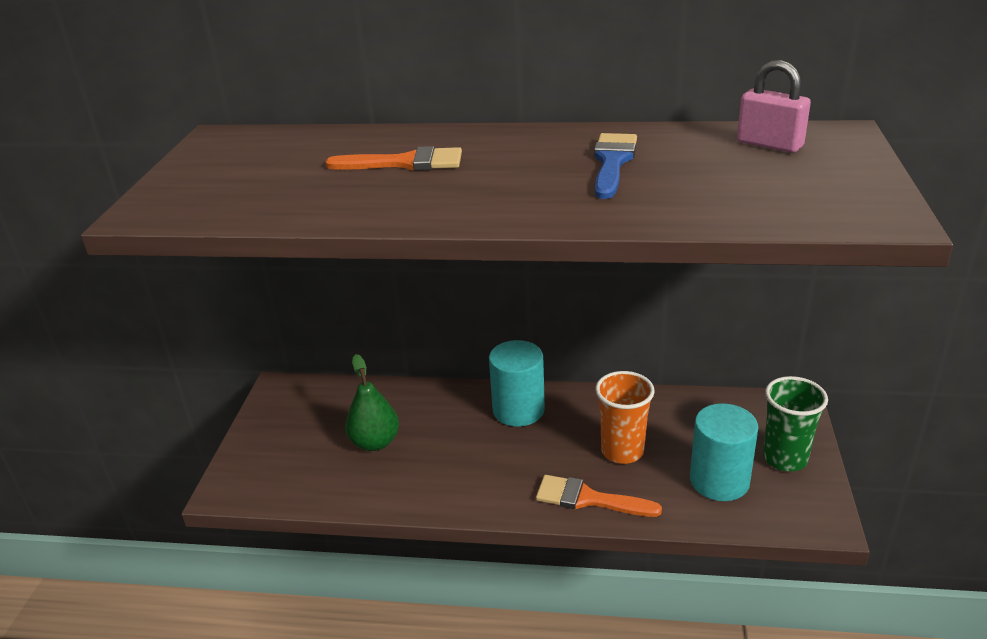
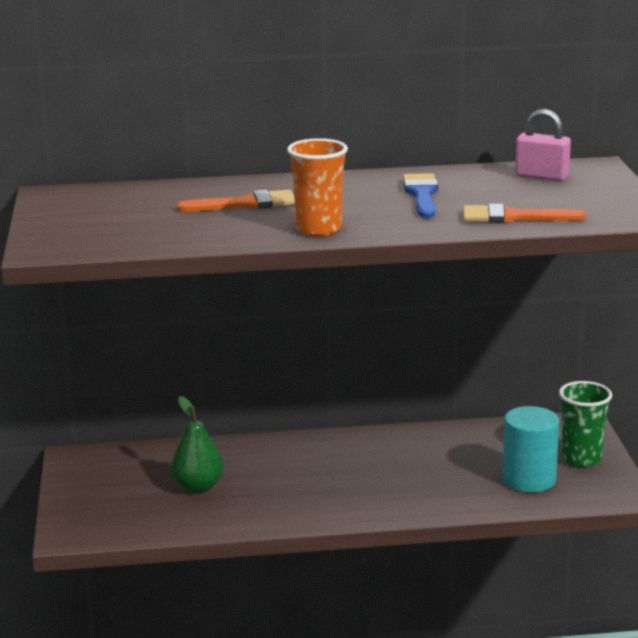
camera: 15 degrees left, 10 degrees down
(518, 410) = (327, 450): turquoise cylinder -> none
(588, 499) = (418, 503): orange brush -> orange brush (513, 217)
(622, 451) = (437, 469): orange cup -> orange cup (318, 229)

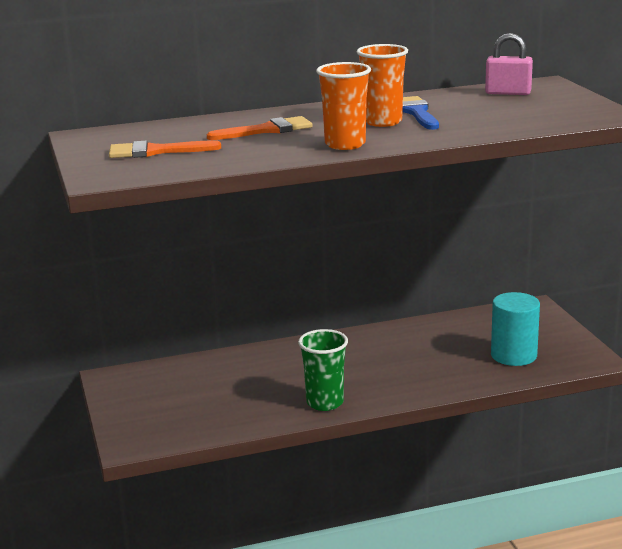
camera: 10 degrees left, 0 degrees up
(198, 487) = (232, 391): green pear -> none
(377, 203) = (382, 122): none -> orange cup
(513, 217) = (507, 123): orange brush -> orange brush (155, 151)
(581, 459) = (549, 335): green cup -> green cup (325, 402)

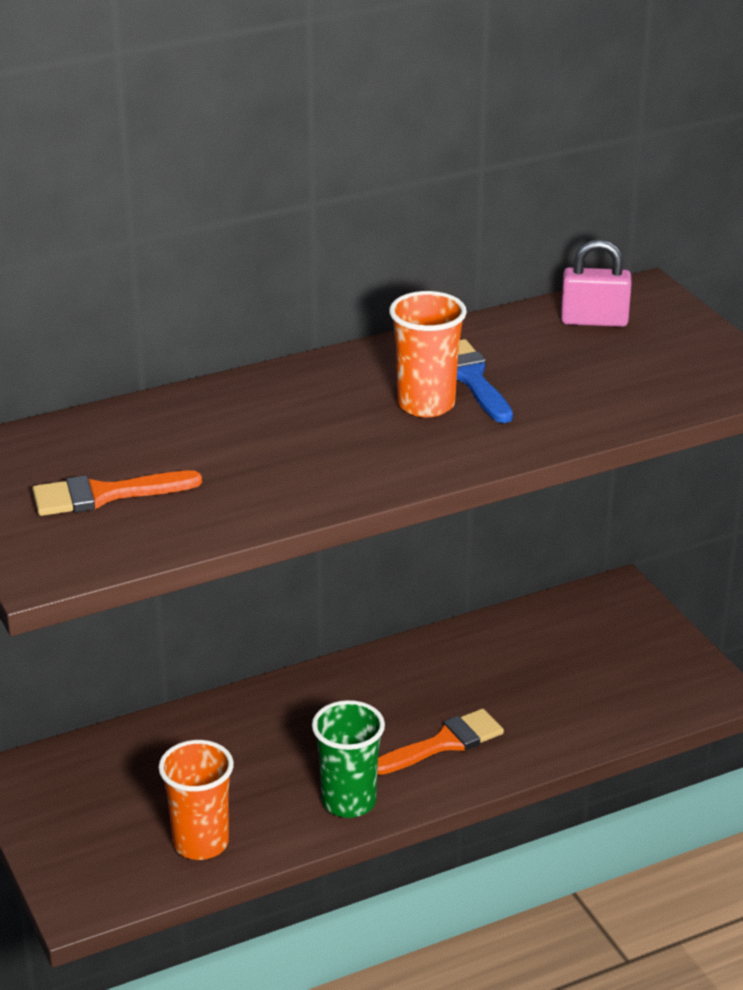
camera: 10 degrees left, 10 degrees up
(267, 130) = (258, 432): orange brush -> orange brush (444, 743)
(345, 144) = (385, 467): orange cup -> orange cup (201, 843)
(513, 355) = (603, 690): turquoise cylinder -> none

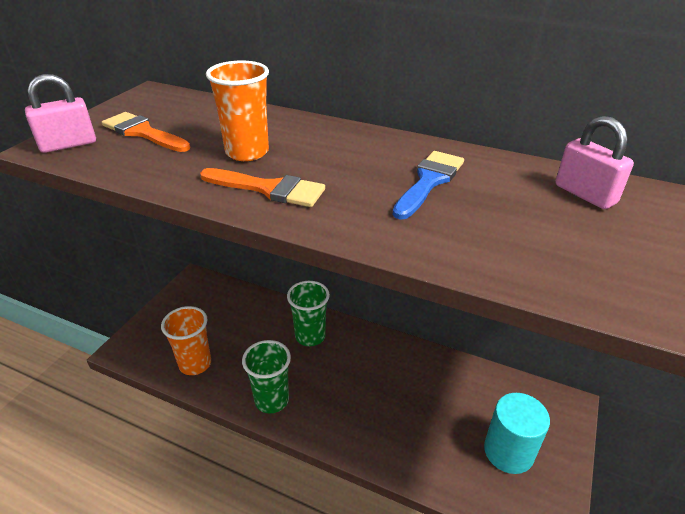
camera: 50 degrees right, 5 degrees up
(61, 553) = (68, 144): none -> pink padlock
(283, 718) = (310, 336): none -> green cup
(426, 404) = (372, 180): orange cup -> orange cup (247, 152)
(444, 743) = (355, 410): orange brush -> orange brush (269, 189)
(621, 666) = (508, 451): none -> turquoise cylinder

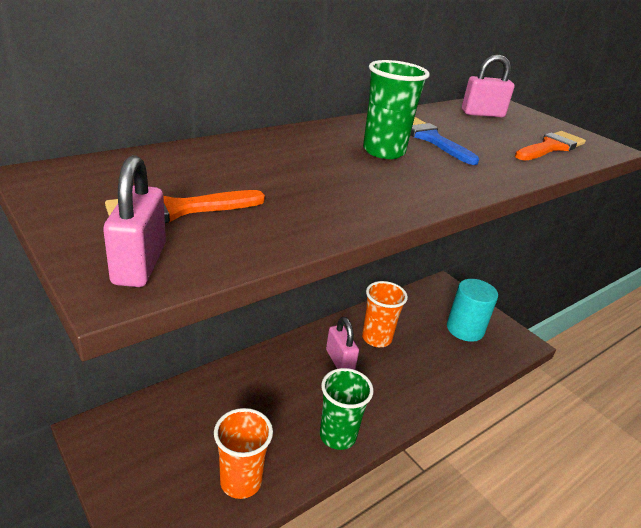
camera: 65 degrees left, 5 degrees down
(247, 152) = (306, 176): orange cup -> orange cup (376, 338)
(269, 189) = (391, 189): orange brush -> orange brush (551, 147)
(310, 336) = (279, 374): green cup -> green cup (383, 151)
(358, 366) = (339, 361): none -> pink padlock

